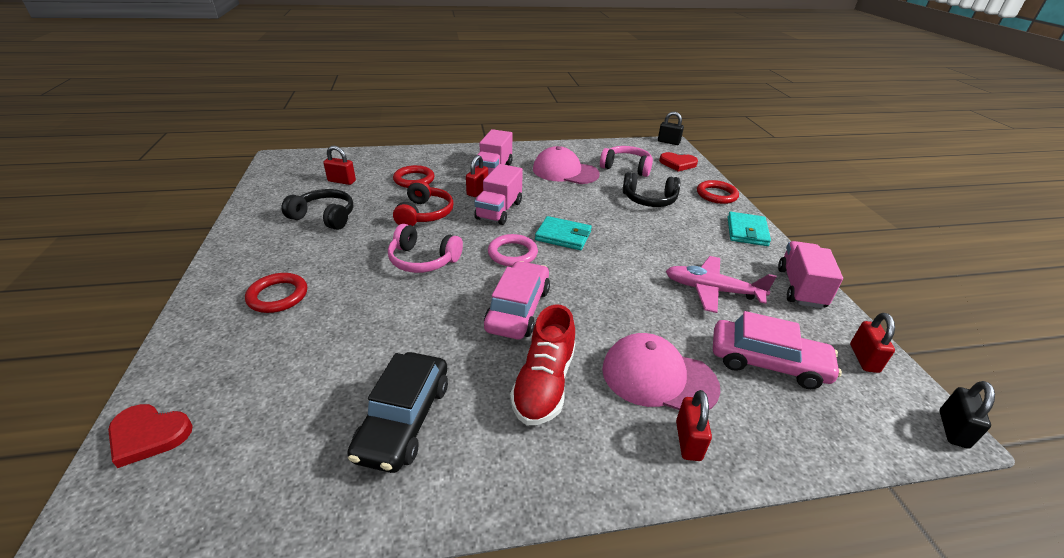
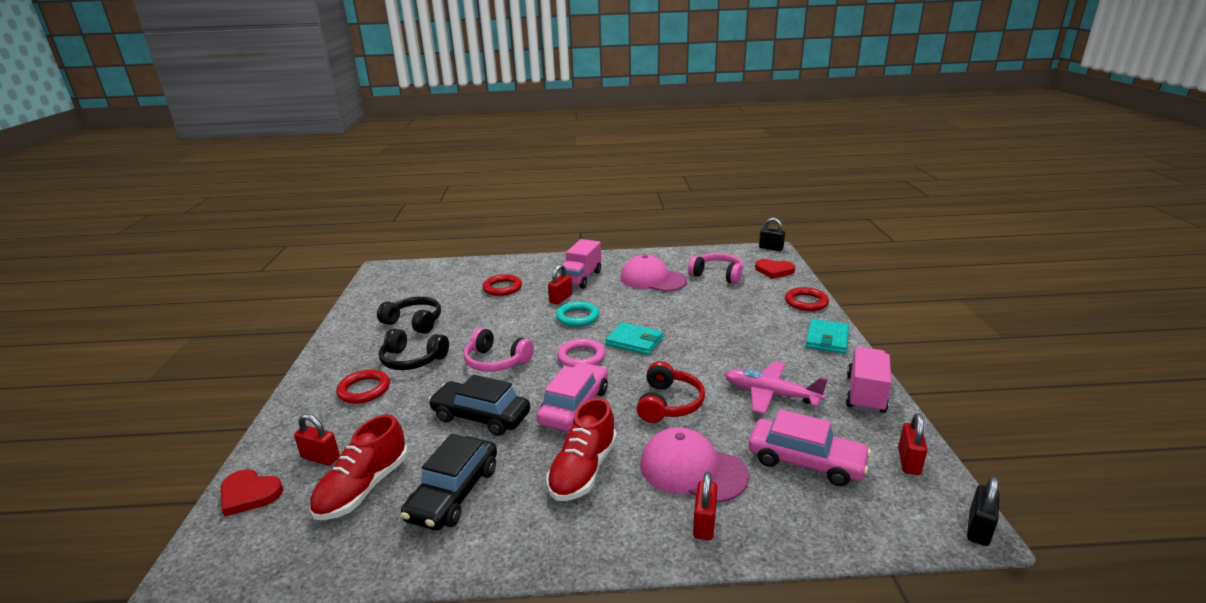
camera: 10 degrees right, 10 degrees down
(294, 419) = (363, 488): none -> red shoe
(342, 181) = (435, 289): red padlock -> red padlock (321, 457)
(418, 324) = (481, 416): none -> black car
(424, 214) = (506, 320): red headphones -> red headphones (668, 403)
(499, 210) = (577, 317): pink truck -> turquoise ring
(649, 200) = (732, 307): black headphones -> black headphones (412, 360)

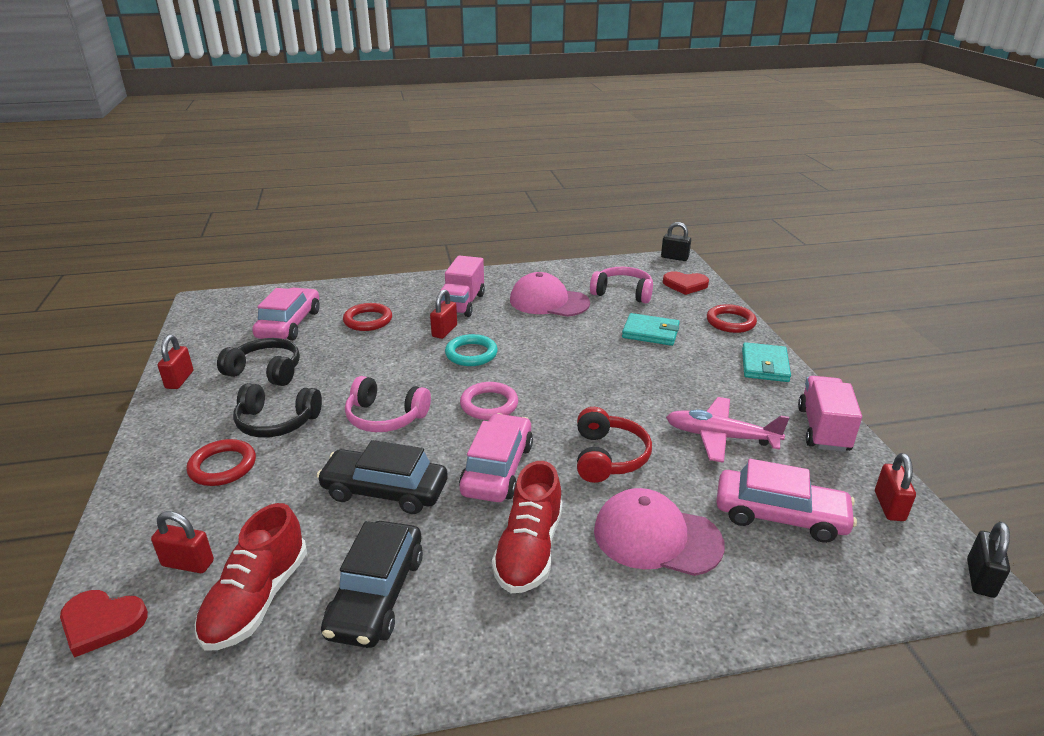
camera: 10 degrees left, 5 degrees up
(441, 288) = (289, 324): none -> pink car
(634, 341) = (547, 381): turquoise wallet -> turquoise wallet (650, 332)
(704, 523) = (688, 603): red padlock -> red padlock (179, 380)

